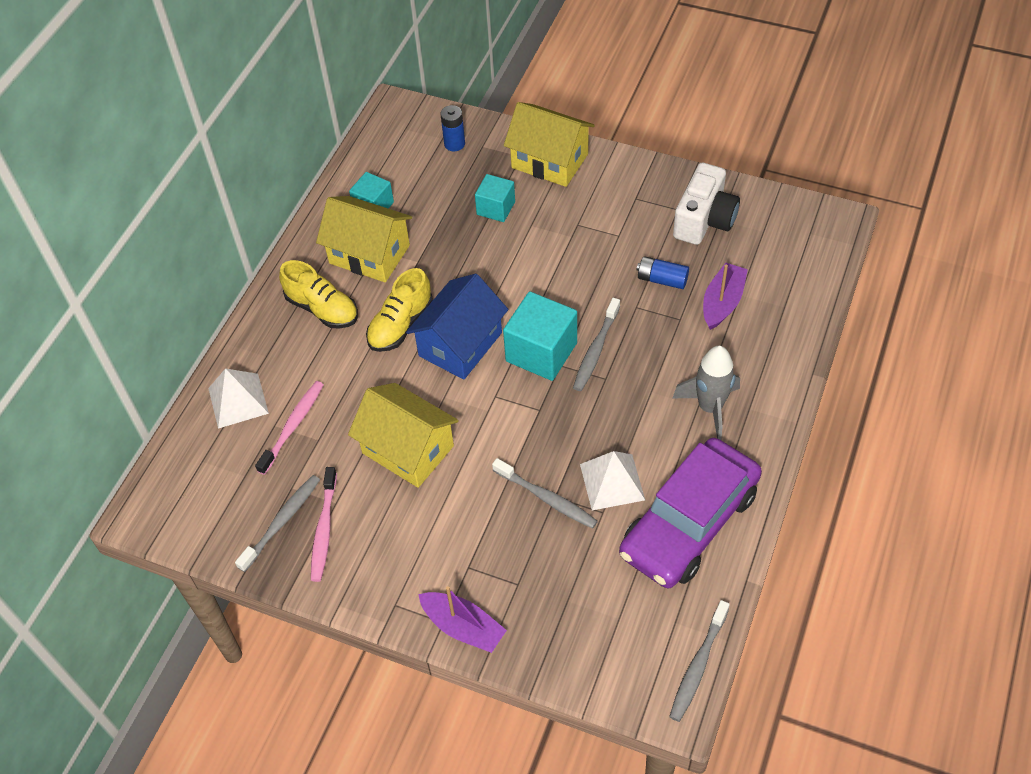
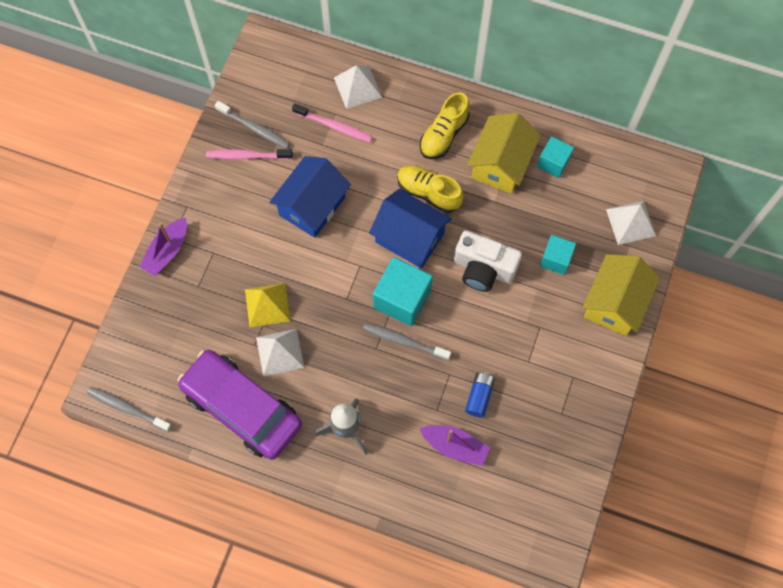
camera: 85 degrees right, 15 degrees up
(408, 449) = (312, 206): yellow house -> blue house
(454, 144) = (630, 222): blue battery -> white pyramid
(546, 498) = (267, 305): grey toothbrush -> yellow pyramid
(704, 220) = (549, 436): white camera -> white camera (483, 269)

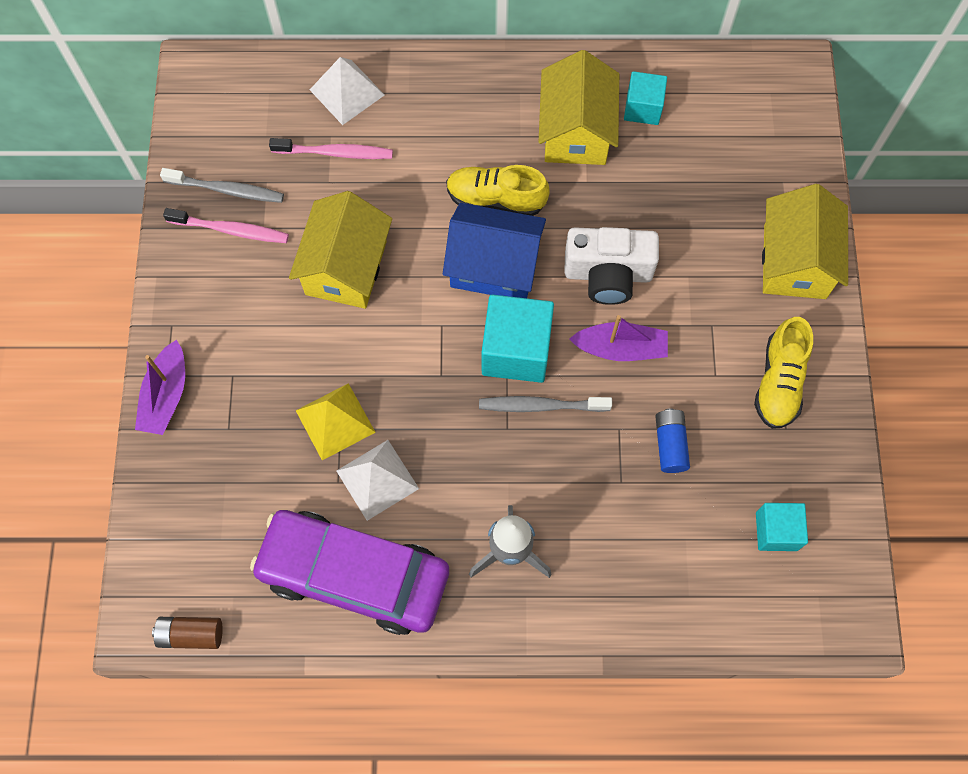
camera: 20 degrees left, 0 degrees up
(127, 408) = (191, 634): grey toothbrush -> brown battery
(247, 156) = (231, 230): pink toothbrush -> pink toothbrush turned 150 degrees counterclockwise
(312, 206) = (346, 267): blue house -> yellow house
(444, 135) = (486, 117): yellow shoe -> yellow shoe (779, 382)
(455, 446) = (664, 522): purple boat -> purple boat (620, 348)
(555, 259) = (696, 230): turquoise cube -> turquoise cube (776, 531)
(630, 222) = (772, 152): white pyramid -> none

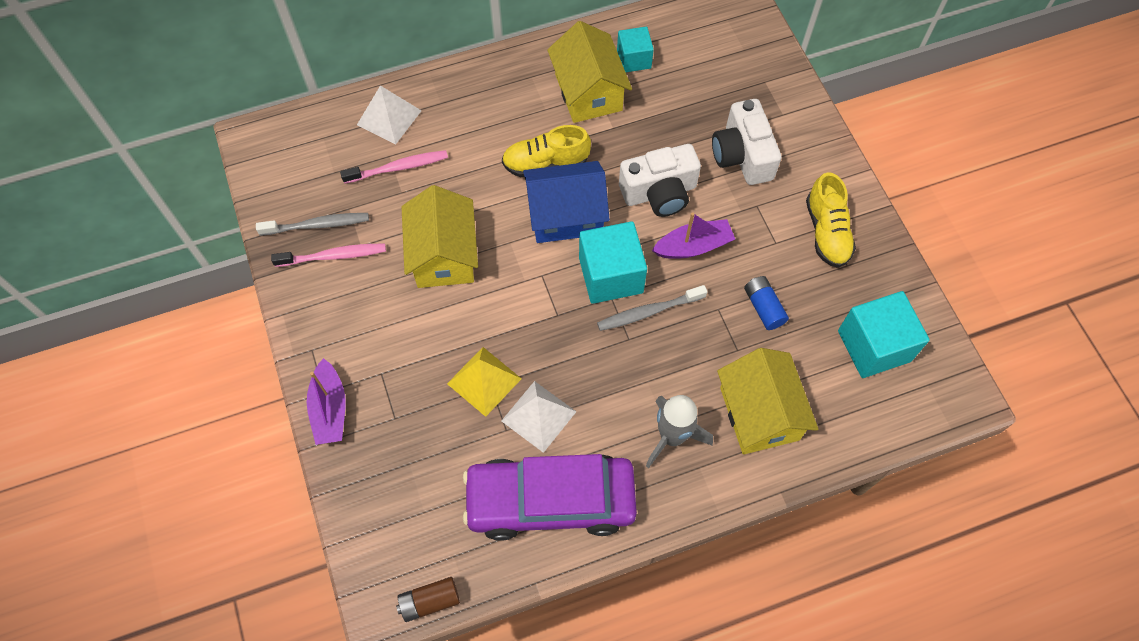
camera: 20 degrees left, 5 degrees down
(719, 261) = (742, 155): none -> white camera
(776, 531) = (874, 346): turquoise cube -> turquoise cube, size x1.65
(795, 261) = (799, 137): yellow house -> yellow house (759, 413)

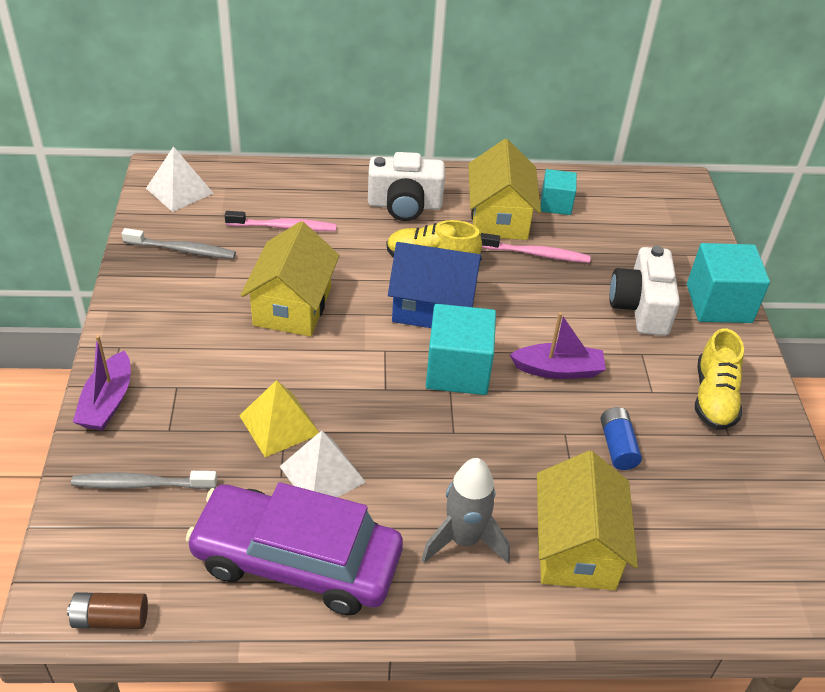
camera: 15 degrees right, 20 degrees down
(333, 256) = (184, 277): pink toothbrush -> pink toothbrush (536, 254)
(389, 117) = (295, 188): white pyramid -> white pyramid (179, 190)
(649, 312) = (486, 414): grey toothbrush -> grey toothbrush (141, 484)
(659, 193) = (539, 315): white camera -> white camera (404, 205)
(874, 346) = (737, 521): turquoise cube -> turquoise cube (719, 303)

